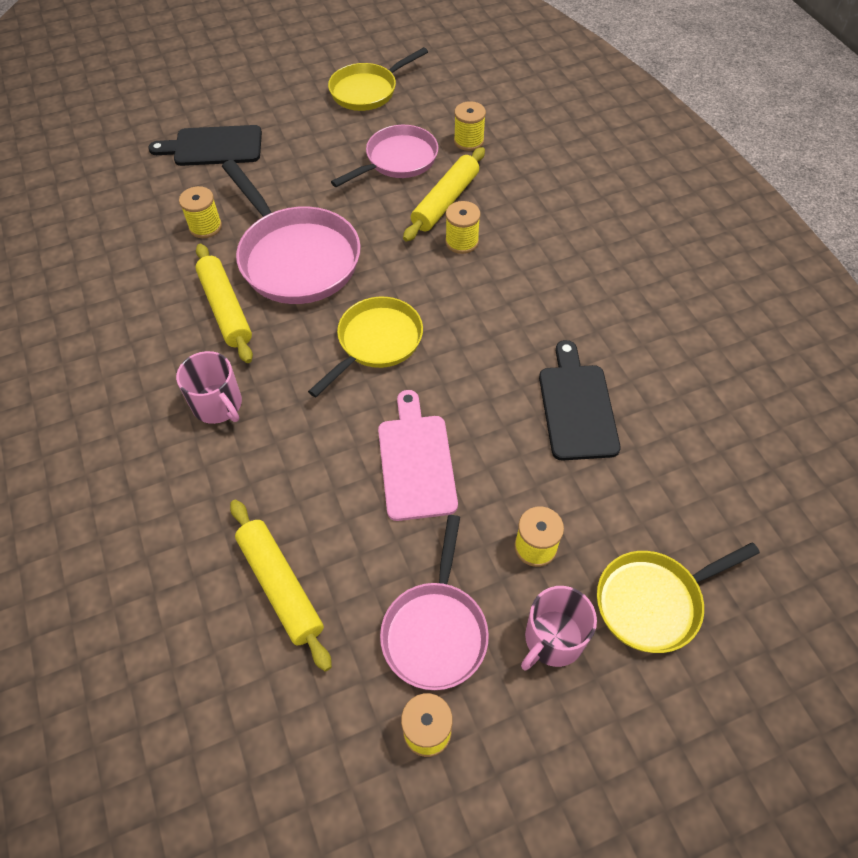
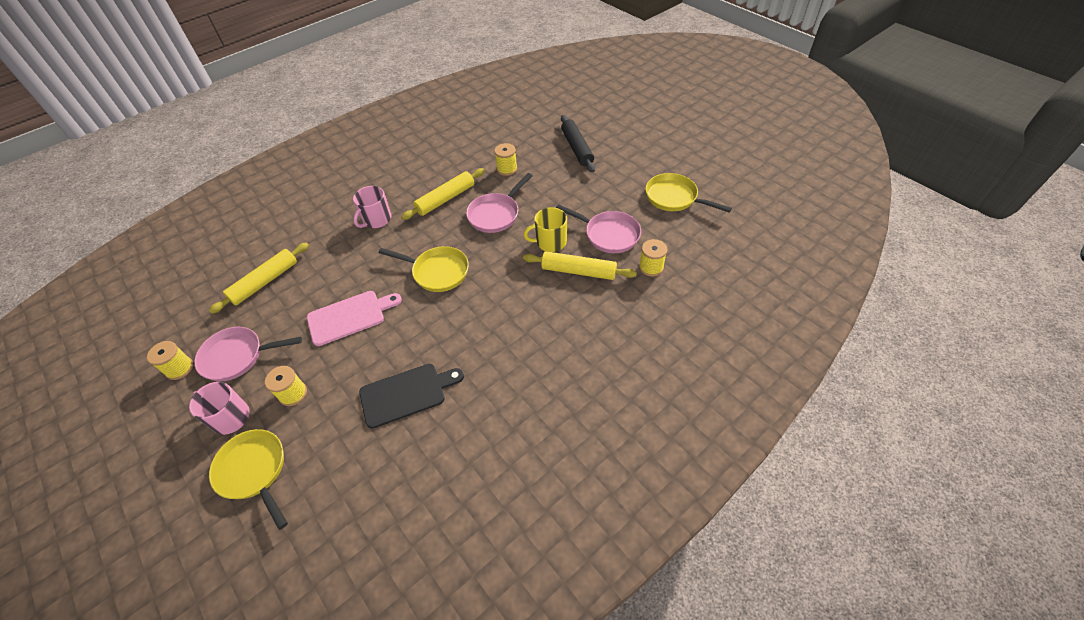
camera: 75 degrees right, 5 degrees down
(213, 146) = (577, 148): black cutting board -> black rolling pin
(296, 258) = (496, 214): pink pan -> pink pan, size x0.65
(381, 215) = (550, 242): none -> yellow mug
(462, 242) = (542, 291): yellow spool -> none

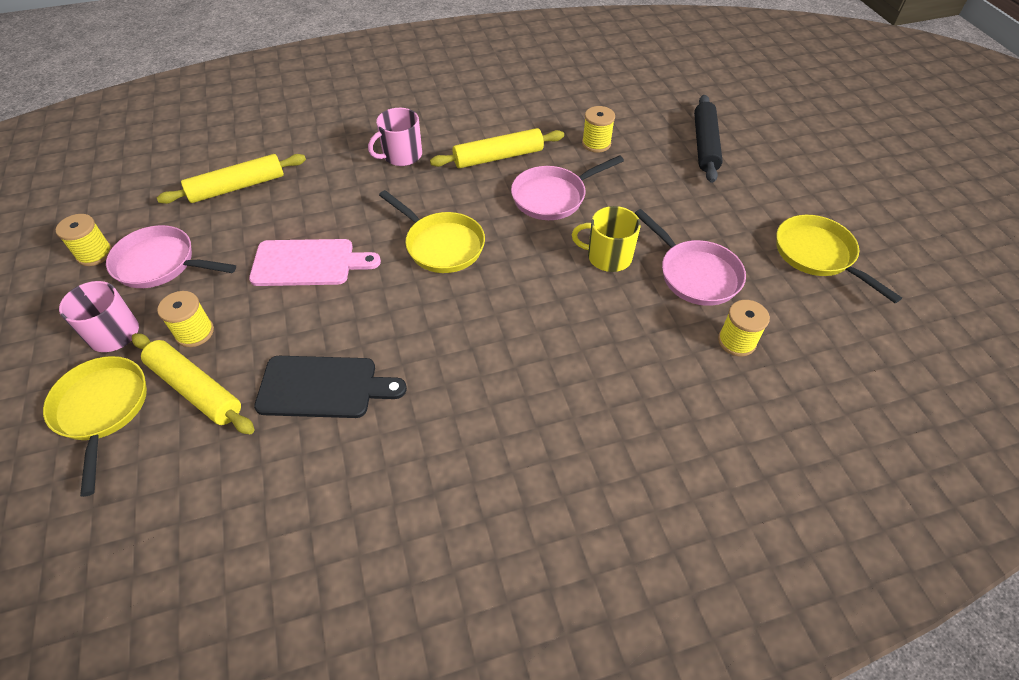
camera: 20 degrees right, 0 degrees up
(578, 271) = (628, 310): yellow rolling pin -> yellow rolling pin (196, 389)

